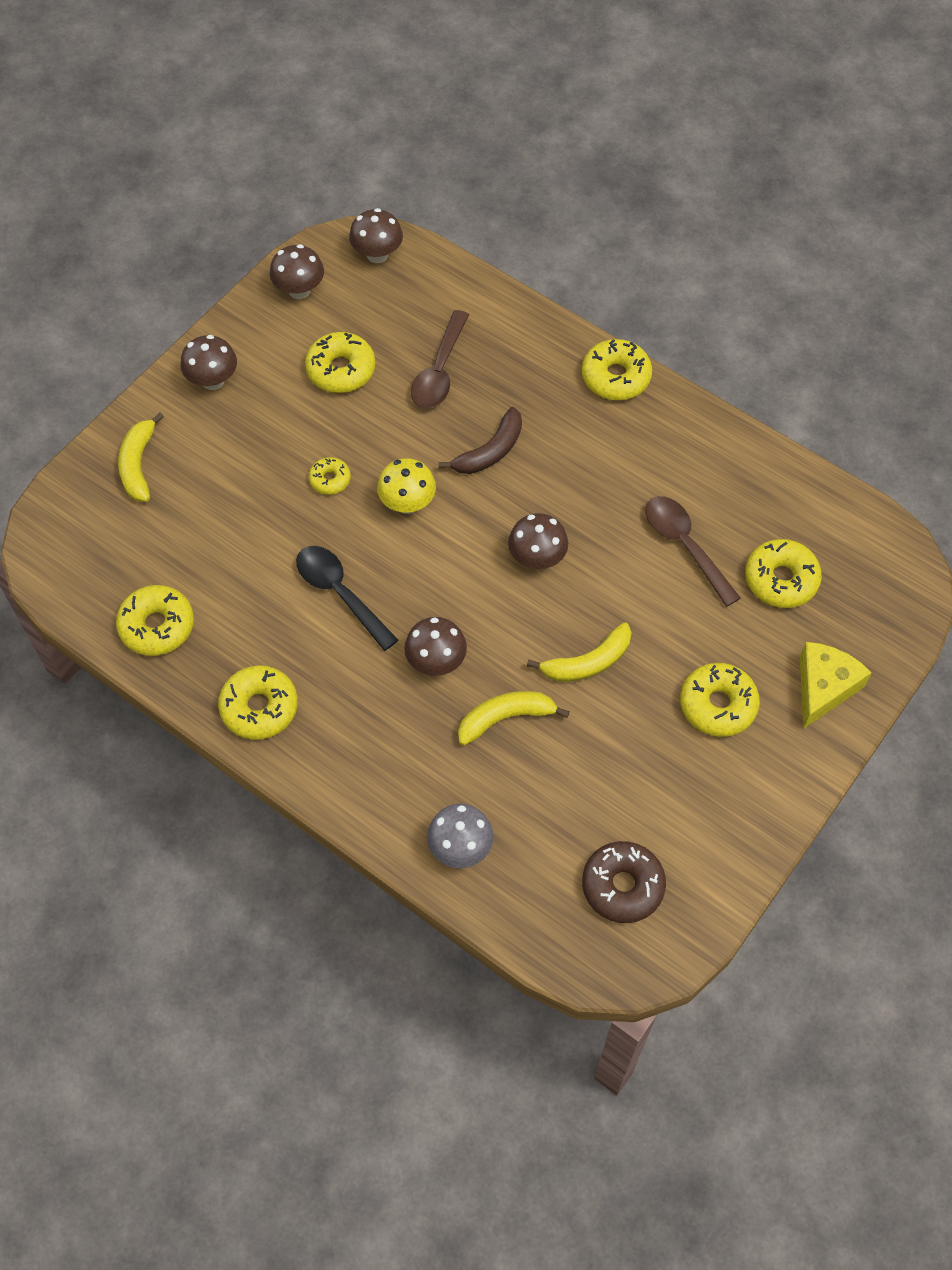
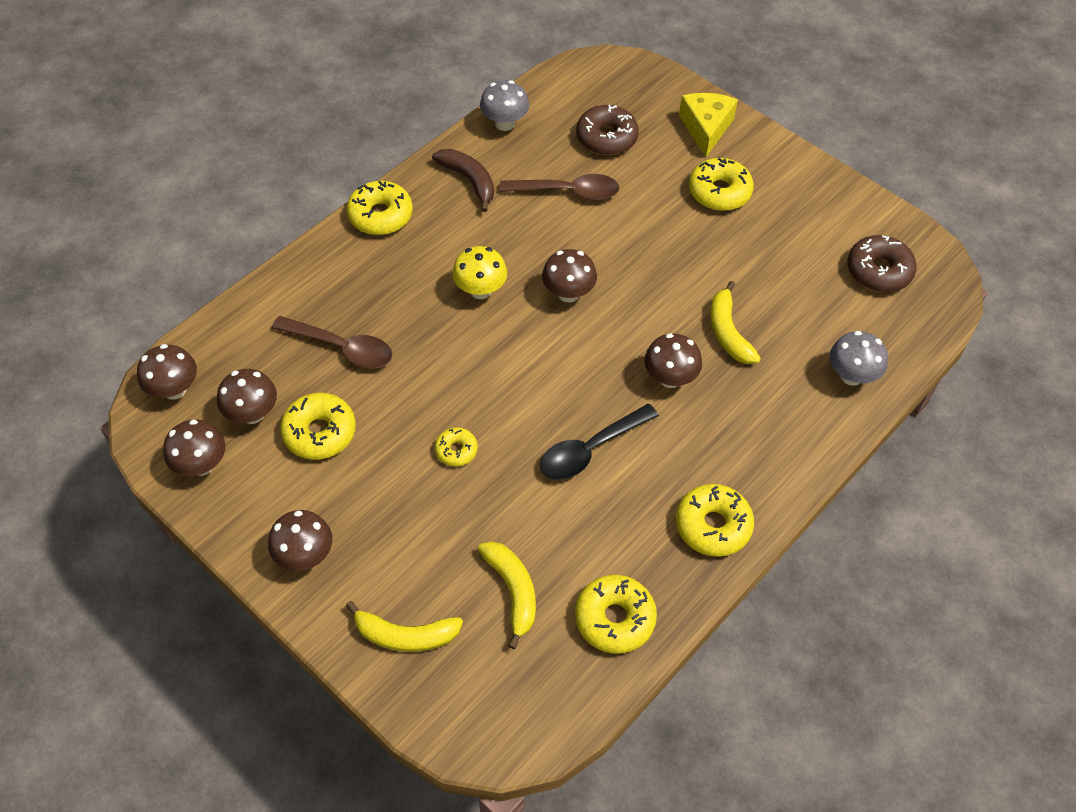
camera: 85 degrees left, 5 degrees down
(357, 316) = (252, 413): none -> brown mushroom
(407, 503) = (495, 387): yellow mushroom -> yellow mushroom (480, 290)
(490, 451) = (446, 316): brown banana -> brown banana (469, 181)
(587, 662) = (676, 270): yellow banana -> yellow banana (513, 591)
(685, 546) = (567, 192): brown spoon -> brown spoon turned 150 degrees counterclockwise
(779, 474) = (504, 123): none -> grey mushroom
(781, 579) = (606, 138): yellow donut -> brown donut
(823, 687) = (706, 128): yellow cheese -> yellow cheese turned 60 degrees clockwise

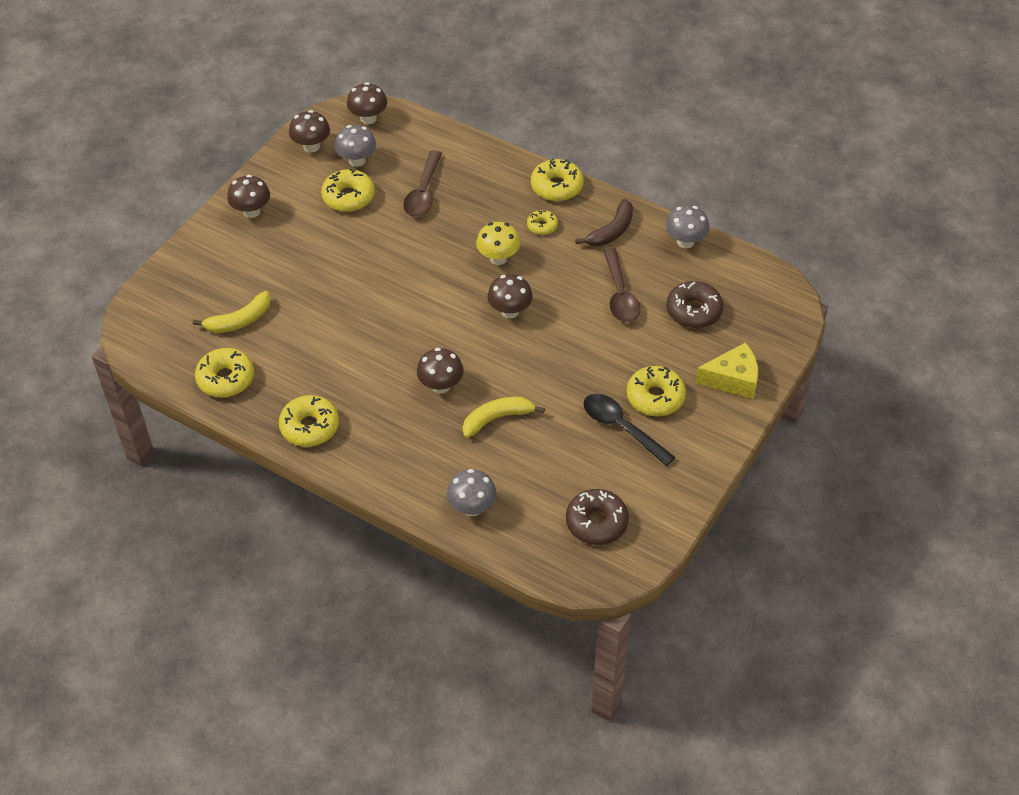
camera: 80 degrees right, 5 degrees down
(252, 413) = (357, 160): brown mushroom -> grey mushroom
(405, 635) = (200, 272): yellow banana -> none
(456, 450) = (348, 271): yellow donut -> yellow donut (542, 226)
(590, 449) = (363, 346): black spoon -> black spoon (621, 428)

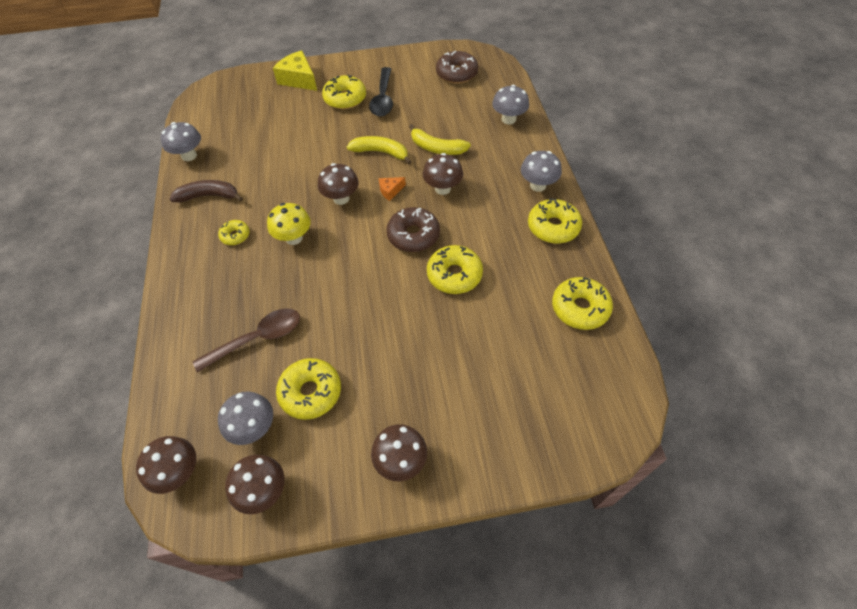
camera: 130 degrees left, 5 degrees up
(239, 321) = (523, 350): yellow banana -> yellow banana (381, 152)
(363, 456) = (538, 185): none -> grey mushroom
(480, 348) = (390, 191): none -> orange cheese
(556, 187) = (180, 255): yellow donut -> yellow donut (454, 275)
(620, 294) = (271, 157): brown spoon -> none
(694, 311) = (255, 120): brown donut -> brown donut (413, 235)

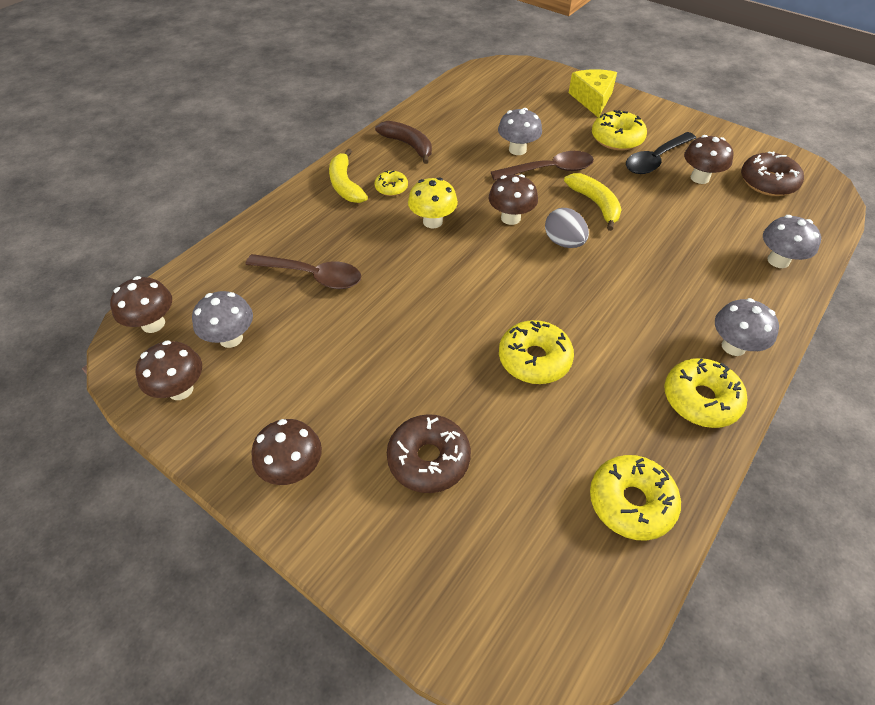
camera: 45 degrees right, 5 degrees down
(189, 156) = (430, 107): grey mushroom -> grey mushroom (517, 150)
(310, 392) = (298, 349): yellow donut -> none
(328, 149) = (549, 170): none -> brown spoon
(390, 191) = (563, 242): orange cheese -> grey egg
(413, 235) = (538, 295): brown donut -> brown donut (428, 459)
(436, 148) = (658, 236): yellow banana -> yellow banana (345, 185)
(442, 188) = (619, 276): brown mushroom -> brown mushroom (699, 178)

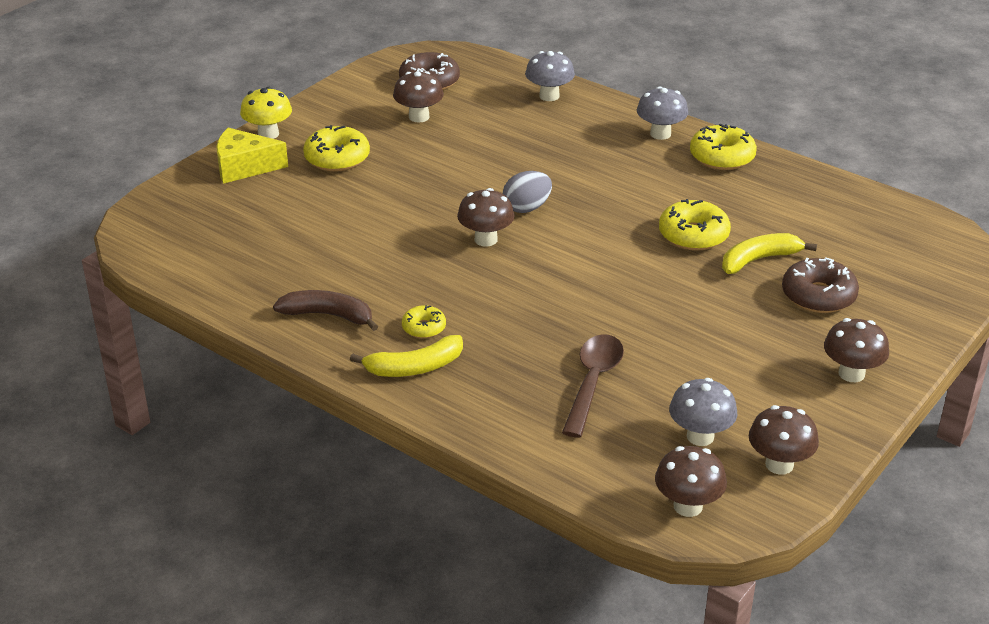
camera: 90 degrees left, 15 degrees down
(408, 145) = (328, 315): brown banana -> brown banana turned 60 degrees clockwise
(432, 221) = (492, 294): yellow mushroom -> yellow mushroom (268, 134)
(517, 150) = (351, 229): grey mushroom -> none
(549, 170) = (396, 209): brown spoon -> none
(595, 204) = (462, 183): yellow banana -> yellow banana (759, 260)
(631, 502) = (829, 199): yellow donut -> none
(655, 160) = (383, 138): black spoon -> none

